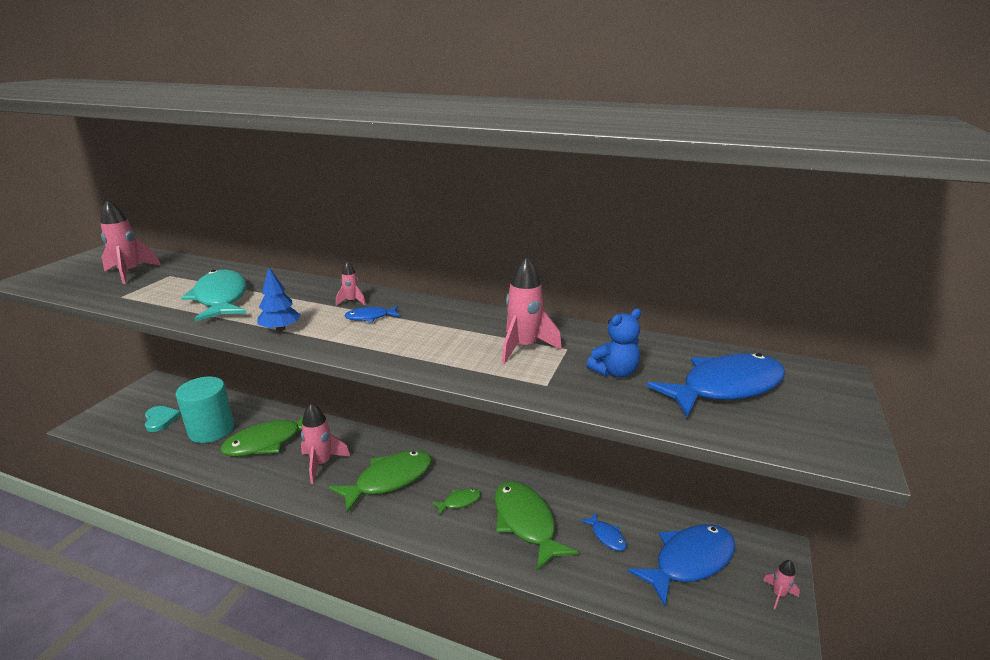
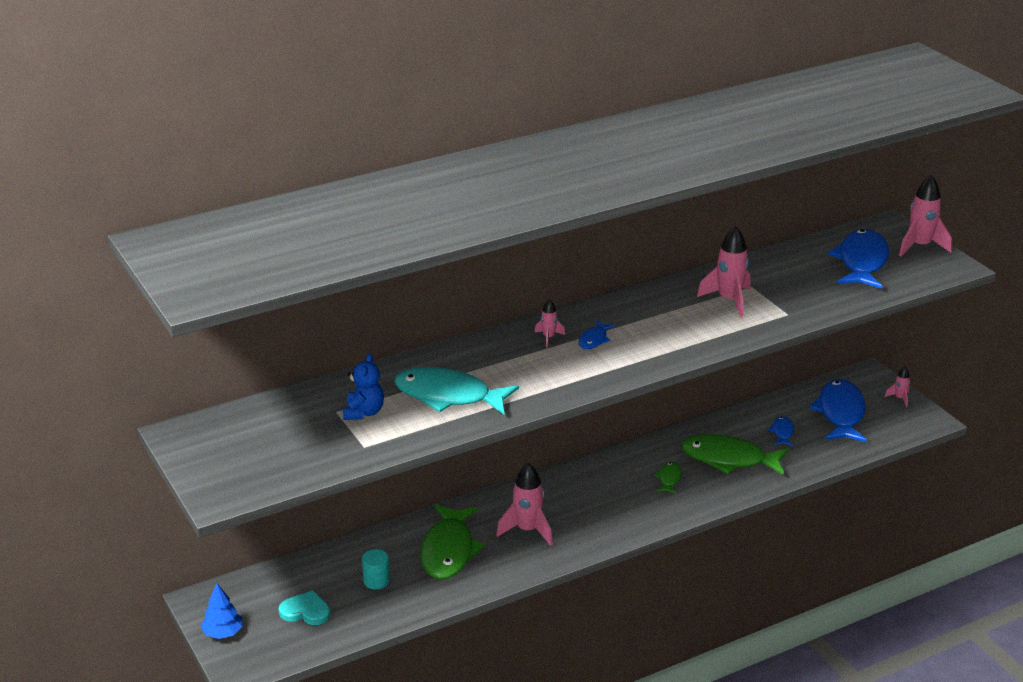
camera: 50 degrees left, 5 degrees up
(130, 273) = (292, 432): pink rocket -> pink rocket (920, 246)
(211, 430) = (376, 581): turquoise cylinder -> turquoise cylinder, size x0.48
(280, 329) = (563, 384): blue tree -> blue tree (223, 633)
(389, 480) = (598, 502): green fish -> none
(606, 536) = (782, 432): blue fish -> blue fish turned 90 degrees counterclockwise
(614, 372) = (802, 285): blue teddy bear -> blue teddy bear (363, 412)

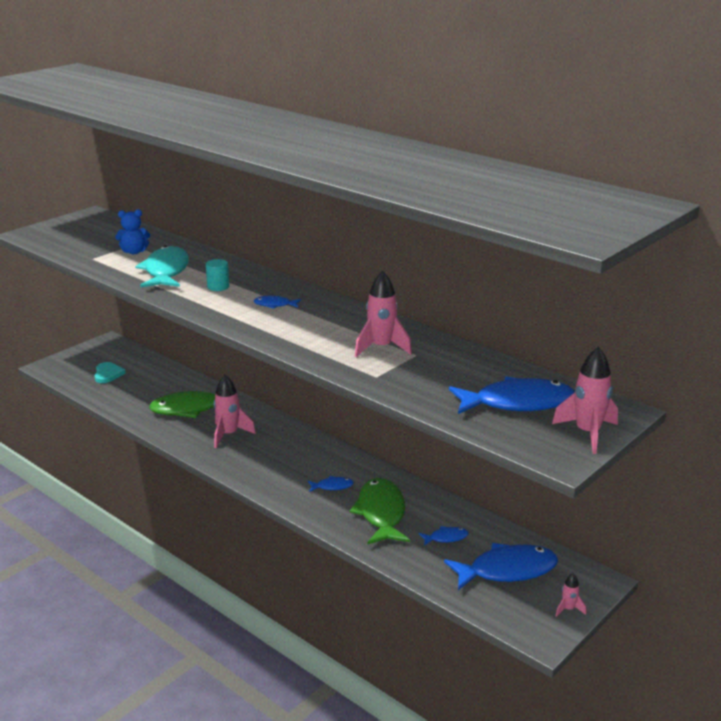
camera: 70 degrees right, 5 degrees down
(223, 633) = (79, 354): blue tree -> none
(376, 581) = (147, 390): turquoise cylinder -> turquoise cylinder (218, 287)
(548, 338) = (267, 289): pink rocket -> none
(669, 478) = (332, 486): green fish -> blue fish

